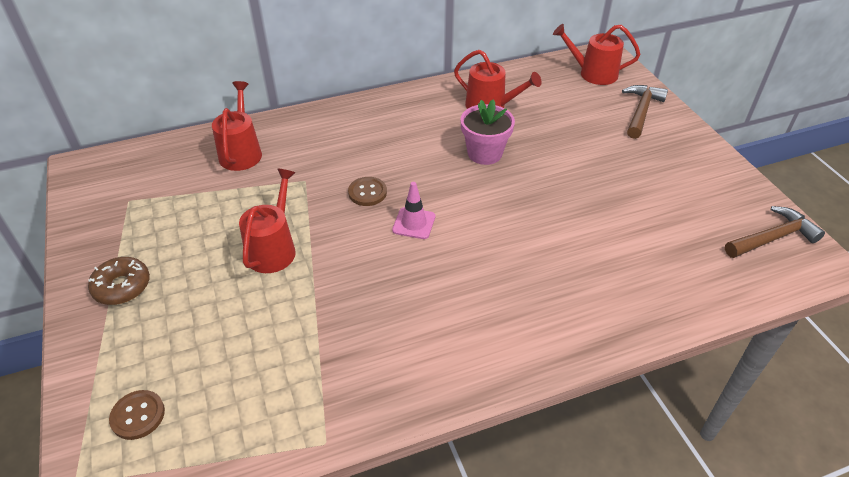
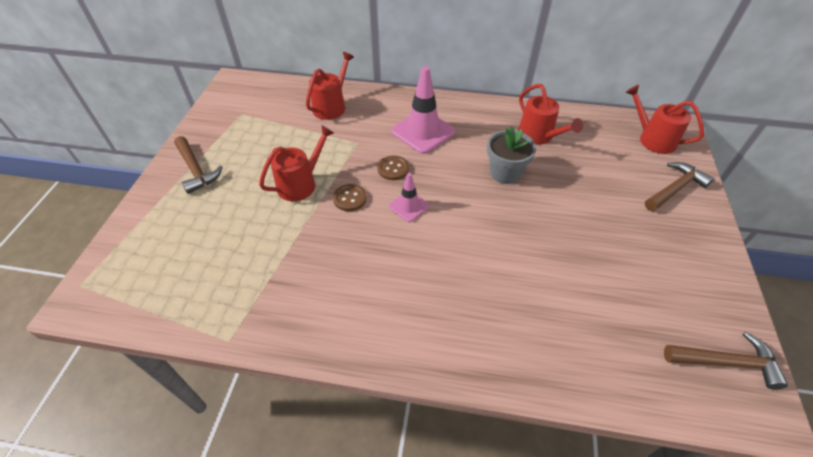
camera: 30 degrees right, 5 degrees up
(122, 286) = (196, 170): brown donut -> brown hammer
(138, 416) = (141, 260): brown button -> brown button (350, 198)
(370, 143) = (423, 132): none -> pink traffic cone
(484, 153) = (505, 173): pink flower pot -> grey flower pot

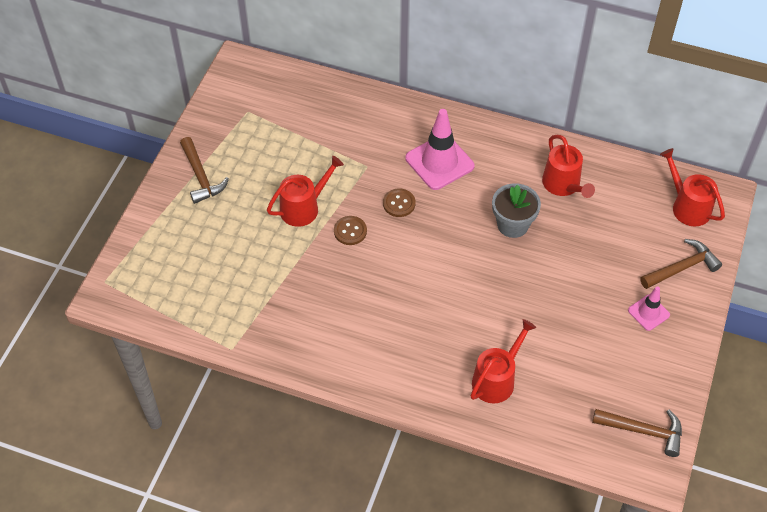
camera: 10 degrees right, 5 degrees up
(331, 106) = (346, 114): red watering can -> red watering can (496, 380)
(408, 206) = (406, 248): pink traffic cone -> pink traffic cone (648, 312)

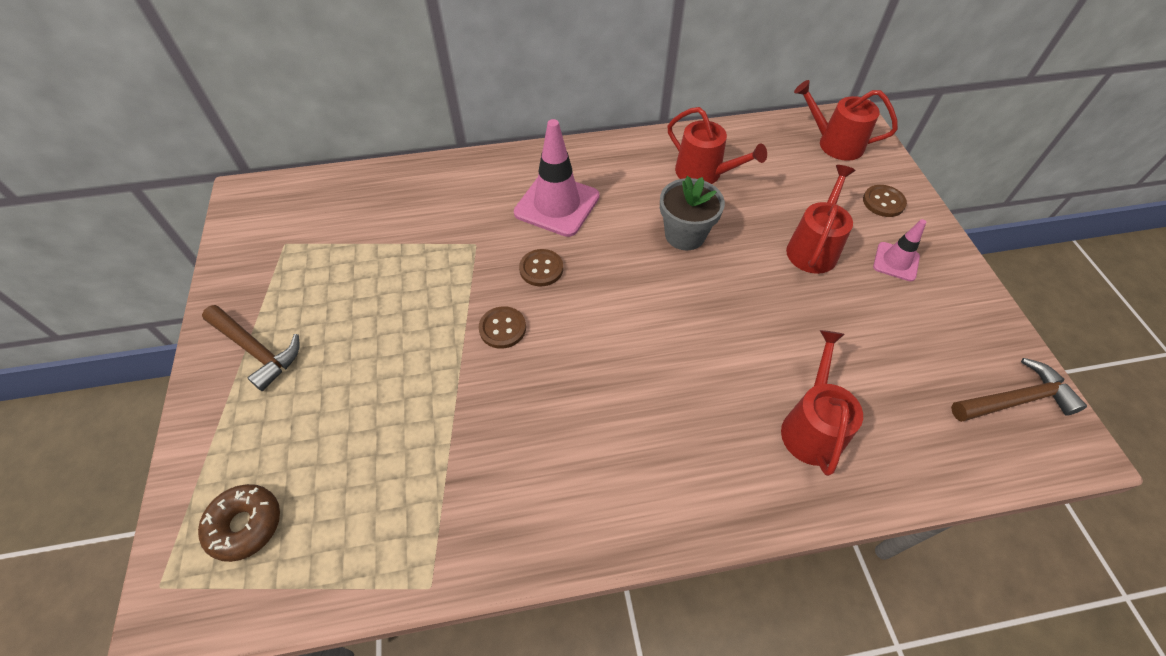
camera: 30 degrees left, 0 degrees up
(156, 272) = (245, 525): none -> brown donut
(303, 208) = (424, 327): red watering can -> red watering can (813, 248)
(681, 268) = (883, 202): brown hammer -> brown button

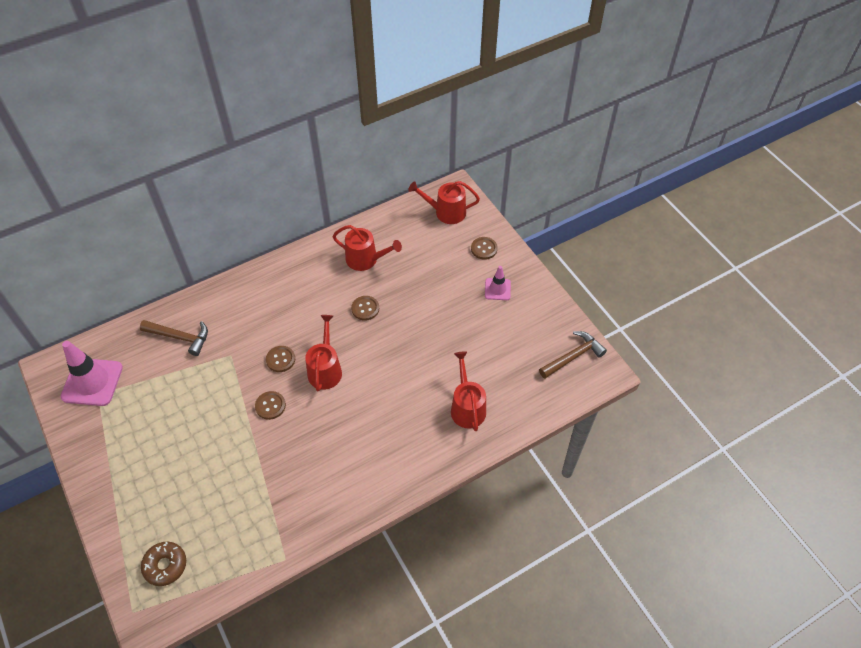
camera: 20 degrees left, 0 degrees up
(256, 350) = (117, 469): brown hammer -> brown hammer (180, 337)
(557, 205) = (275, 311): pink traffic cone -> pink traffic cone (92, 382)
(685, 235) = (365, 309): grey flower pot -> brown button
(813, 248) = (447, 294): red watering can -> red watering can (325, 369)

